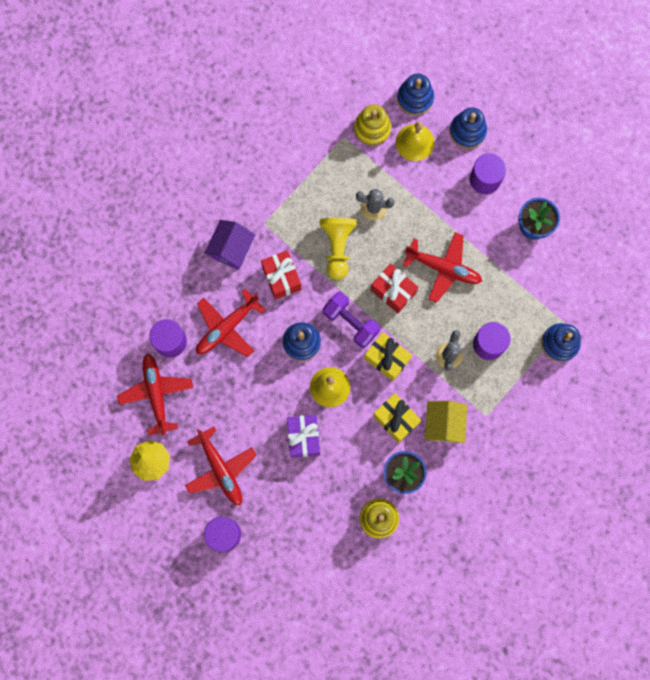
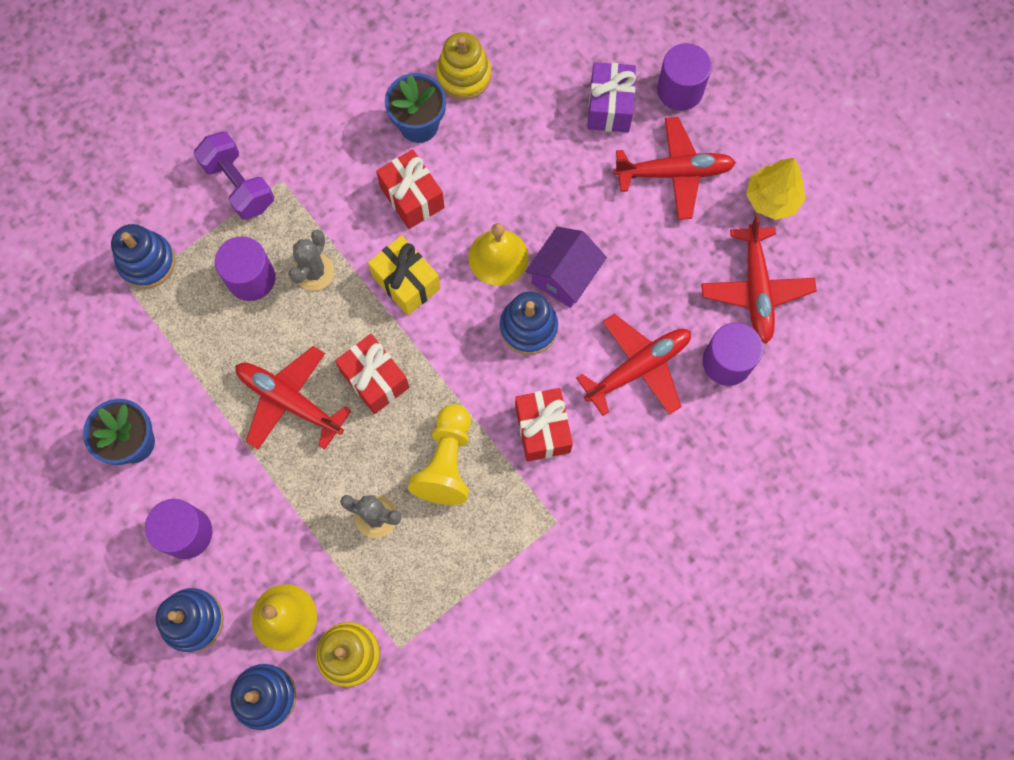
camera: 170 degrees left, 5 degrees down
(220, 469) = (674, 173): red plane -> red plane turned 105 degrees clockwise
(231, 249) = (614, 488): purple house -> purple house (564, 276)
(303, 437) = (548, 195): purple gift -> purple gift (609, 107)
(351, 322) = (449, 344): purple dumbbell -> purple dumbbell (239, 185)
(396, 419) = (412, 197): yellow gift -> red gift
(443, 424) = (345, 180): yellow house -> none

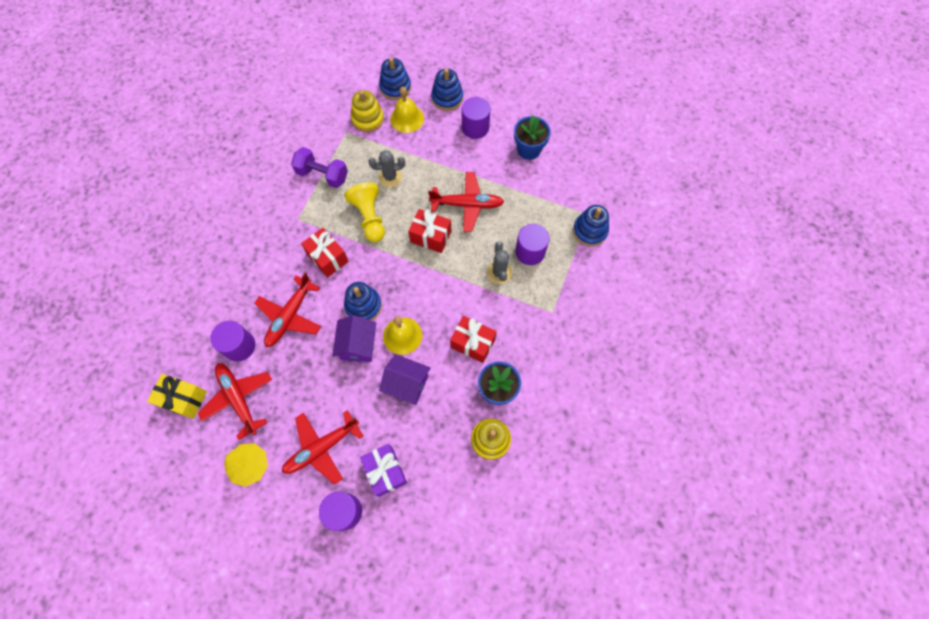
camera: 150 degrees right, 5 degrees down
(239, 185) = (574, 296): purple dumbbell -> purple dumbbell (322, 175)
(406, 282) = (445, 294): yellow gift -> yellow gift (183, 399)
(527, 192) = (407, 384): none -> purple house

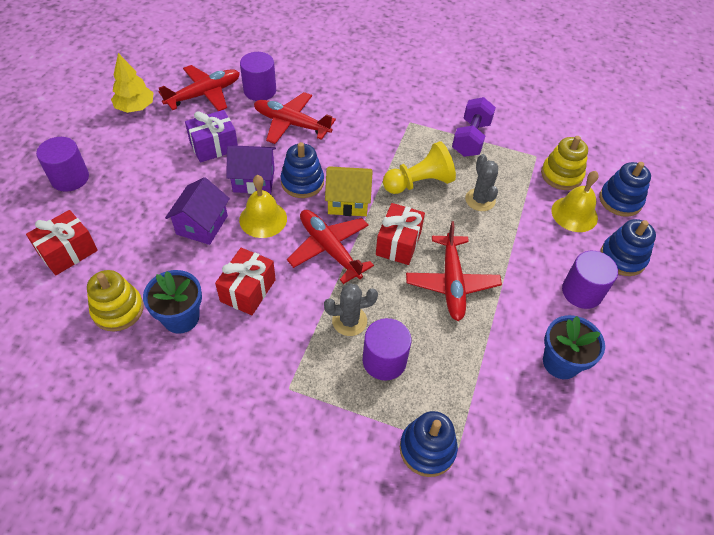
camera: 85 degrees right, 15 degrees down
(183, 399) = (209, 60): yellow gift -> none
(322, 448) = (141, 157): red plane -> red plane (329, 249)
(327, 258) = (362, 149): red gift -> red gift (68, 252)
(385, 471) = (103, 209): purple gift -> purple gift (214, 146)
(387, 271) = (348, 201): none -> yellow house

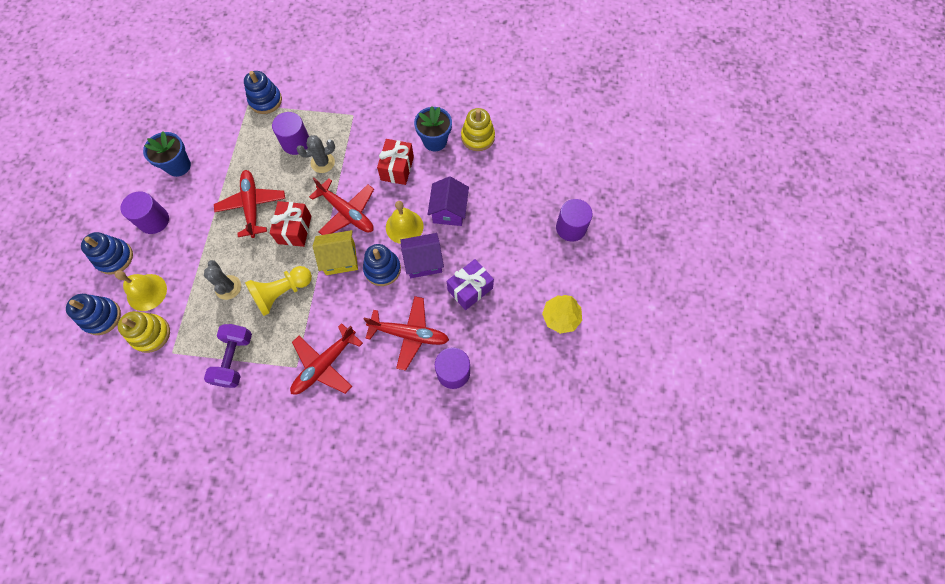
camera: 170 degrees right, 15 degrees up
(68, 252) = (533, 168): red gift -> none
(204, 94) = (505, 352): red plane -> red plane (325, 364)

